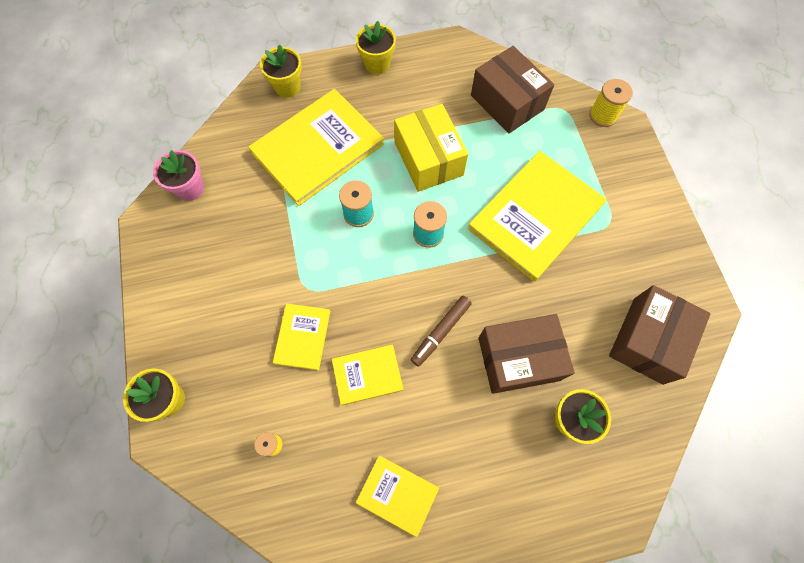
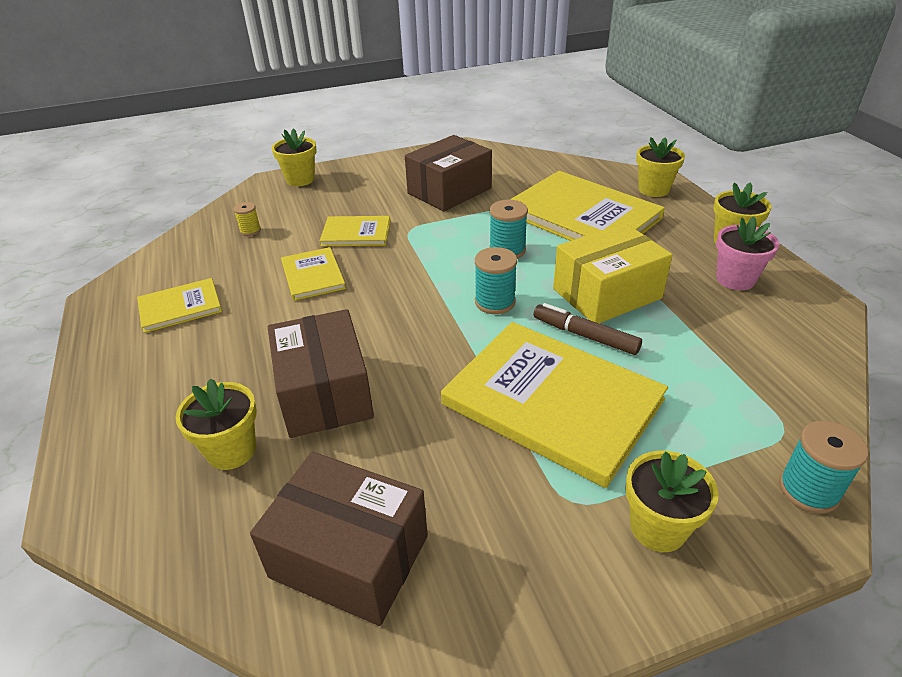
camera: 85 degrees right, 30 degrees down
(190, 188) = (505, 159): pink flower pot -> pink flower pot (735, 279)
(397, 495) = (180, 307): yellow book -> yellow book turned 45 degrees clockwise
(441, 332) = (362, 322): brown marker -> brown marker (585, 335)
(507, 102) = (751, 361): brown box -> brown box (449, 191)
(603, 115) = (808, 490): yellow spool -> turquoise spool
(626, 187) = (658, 527): none -> yellow flower pot

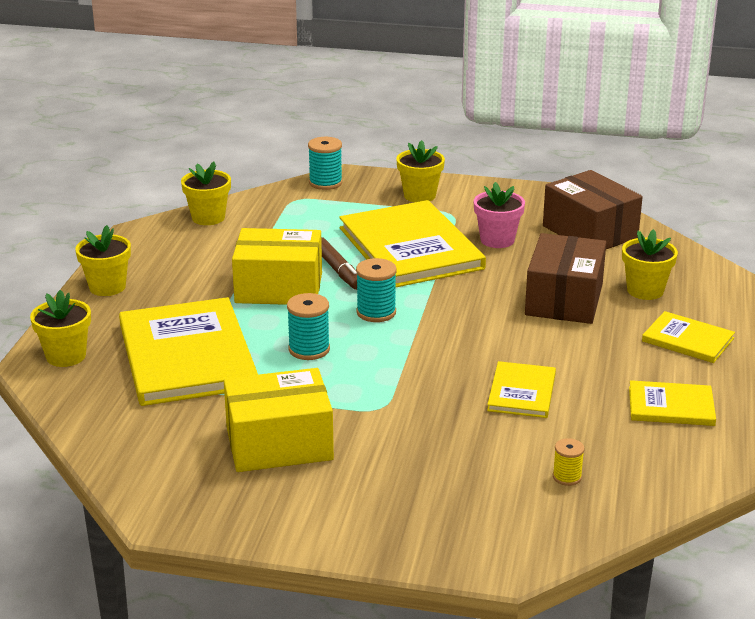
camera: 150 degrees left, 10 degrees down
(300, 179) = (456, 548): yellow flower pot -> yellow flower pot (208, 218)
(356, 233) = (442, 425): yellow book -> yellow book (687, 340)
(449, 191) = (279, 443): brown box -> yellow box
(735, 279) = (166, 263): pink flower pot -> pink flower pot (497, 240)

